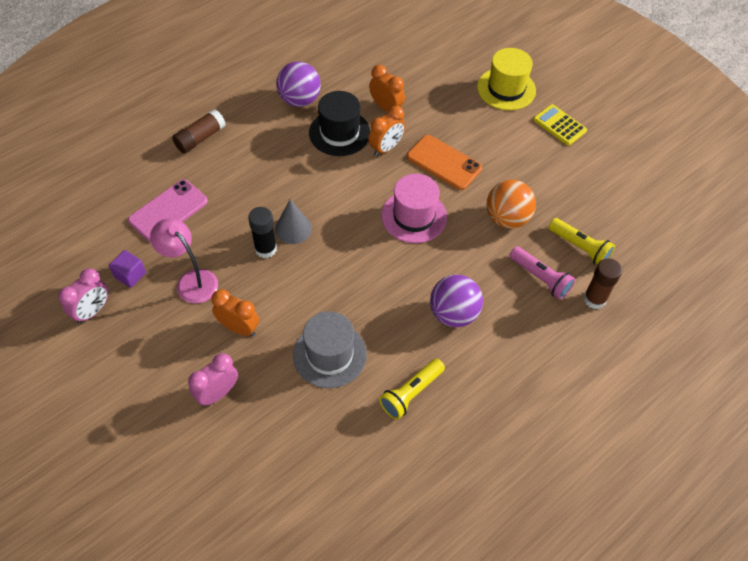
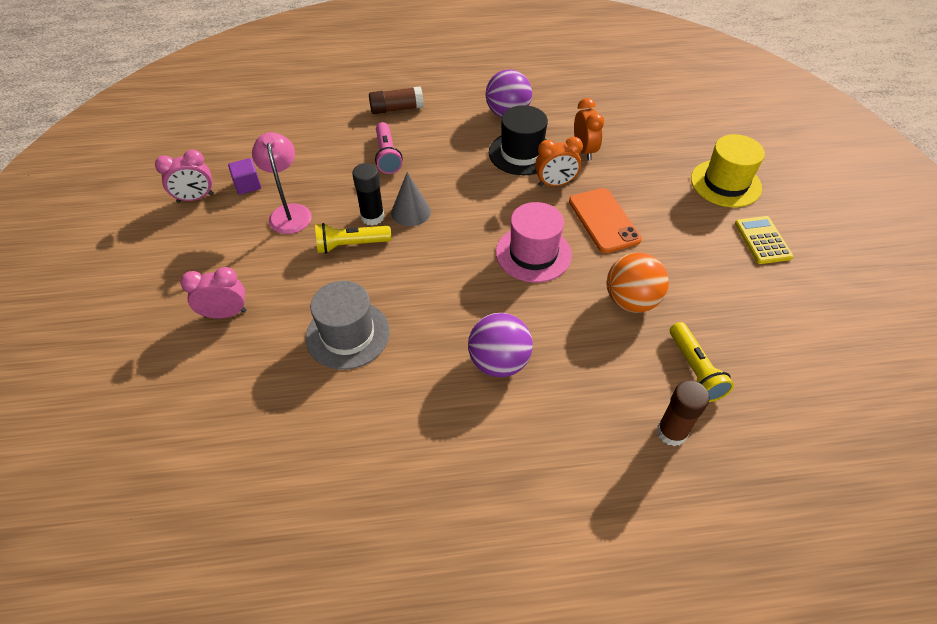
camera: 35 degrees right, 5 degrees down
(168, 211) = (321, 151): pink phone -> none
(239, 328) = (292, 269): orange clock -> none
(411, 393) = (392, 414): yellow flashlight -> yellow flashlight (351, 245)
(540, 278) = (623, 377): pink flashlight -> pink flashlight (387, 156)

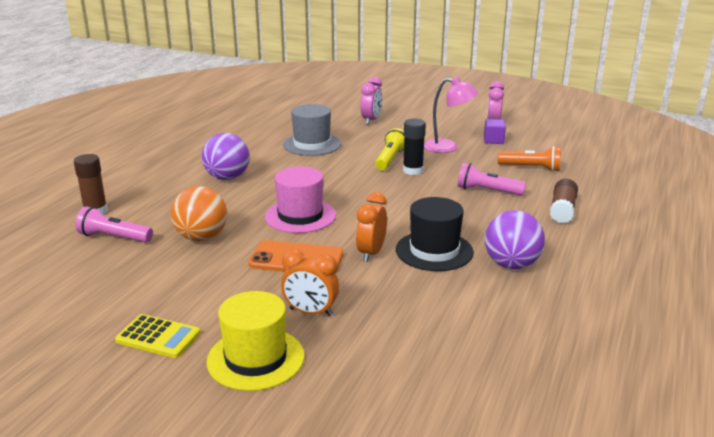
camera: 120 degrees right, 25 degrees down
(314, 143) = (531, 168): none -> orange flashlight
(411, 212) = (403, 184): grey cone -> none
(584, 150) = (405, 287): orange clock -> orange clock (311, 312)
(694, 370) = (114, 237): yellow flashlight -> pink flashlight

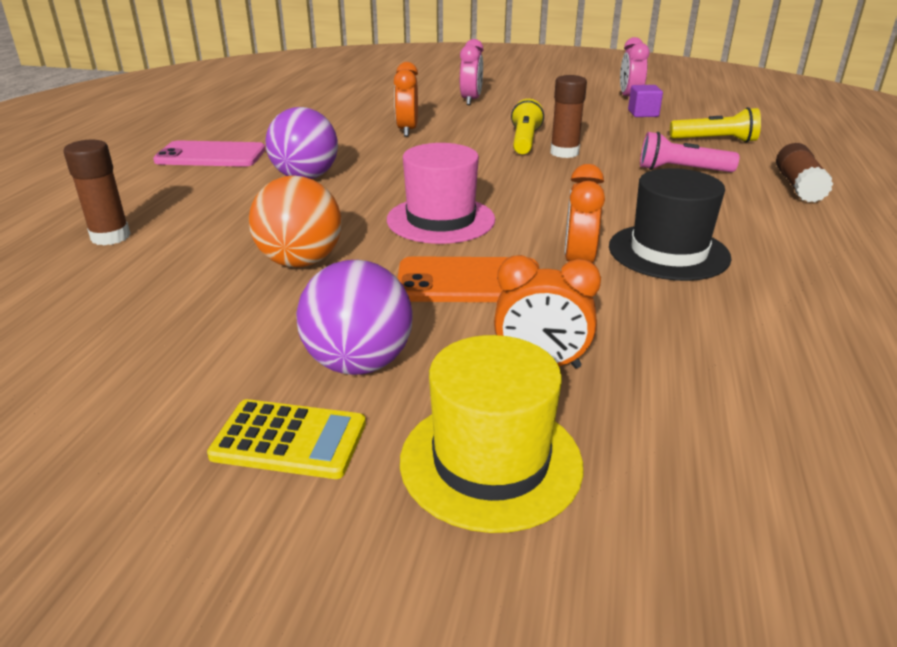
camera: 10 degrees left, 5 degrees up
(114, 237) = (153, 273): pink flashlight -> none
(172, 156) = (211, 155): none -> pink phone
(312, 144) = (407, 131): grey hat -> orange clock
(413, 170) = (564, 153): black glue stick -> brown glue stick
(448, 147) = (591, 124): pink lamp -> none
(511, 264) = (792, 261): purple ball -> purple ball (358, 363)
(531, 168) = (715, 141): orange flashlight -> yellow flashlight

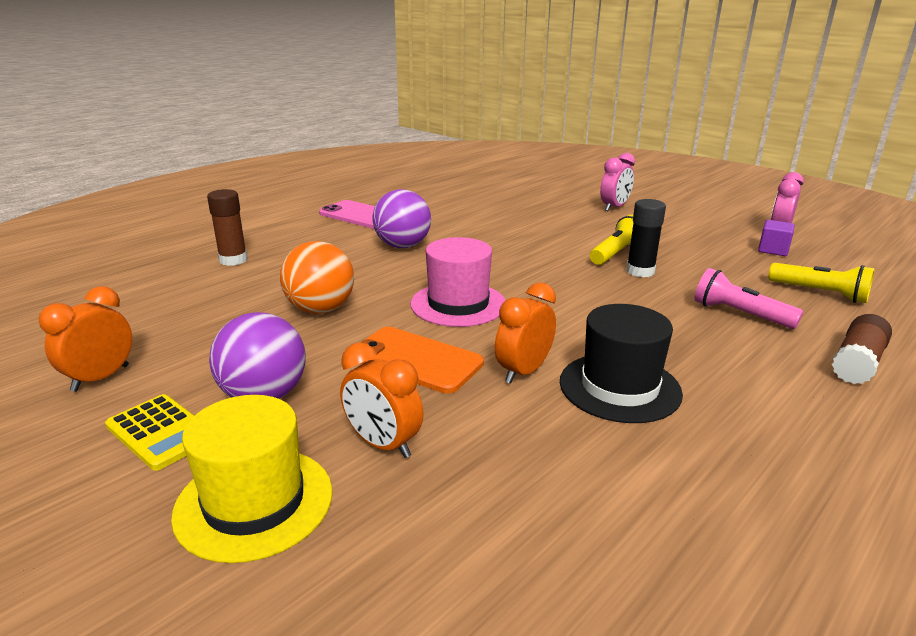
camera: 30 degrees right, 5 degrees down
(407, 131) = (526, 224): orange clock -> orange clock (100, 378)
(564, 153) = (640, 271): brown glue stick -> black glue stick

